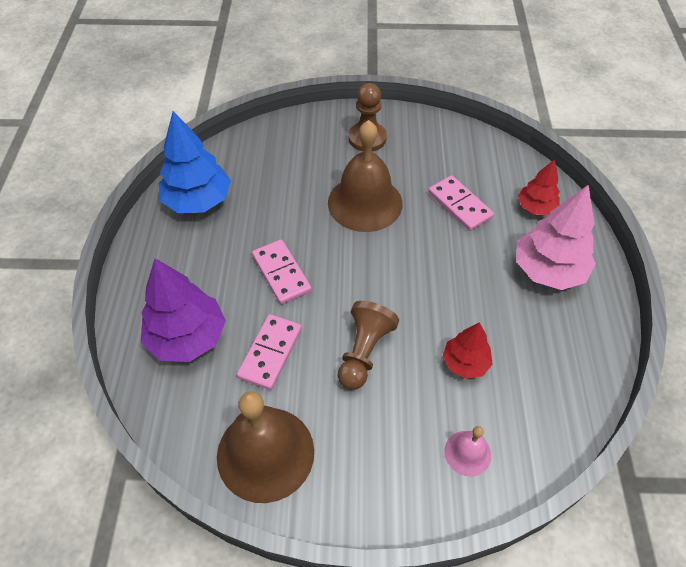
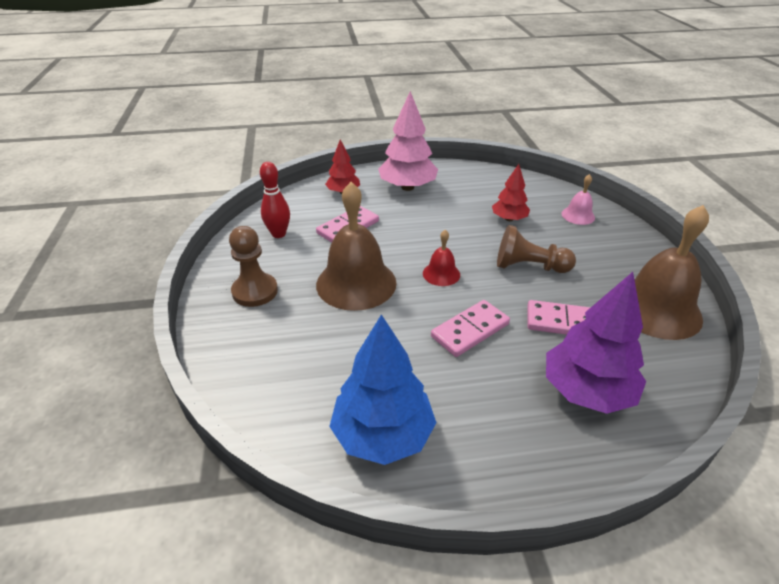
camera: 100 degrees left, 15 degrees down
(366, 269) = (441, 274): none -> red bell
(452, 153) = (279, 234): none -> red bowling pin

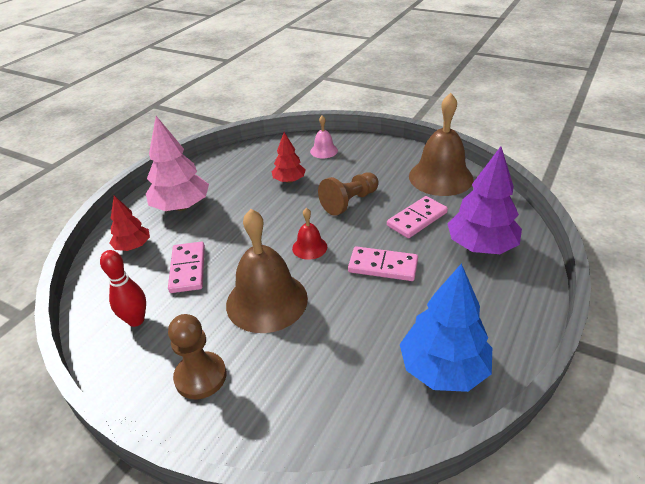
camera: 50 degrees left, 0 degrees up
(470, 330) = (383, 266): pink domino -> pink domino turned 75 degrees counterclockwise

